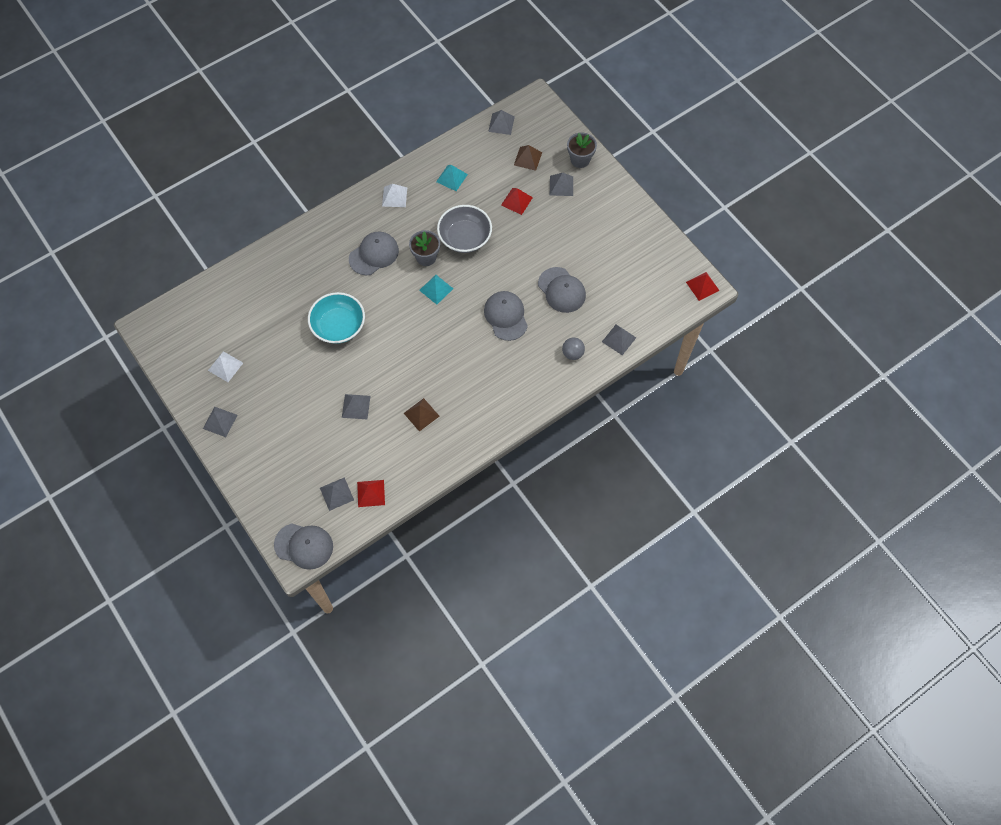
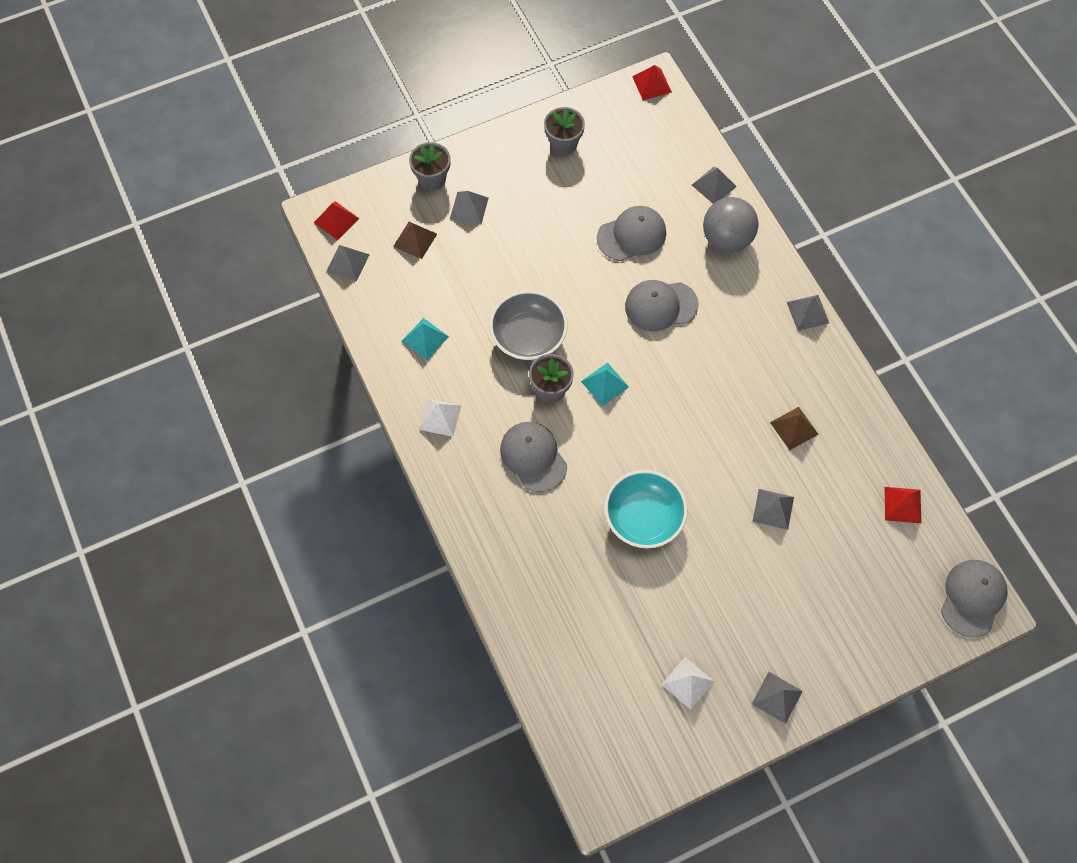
camera: 80 degrees left, 0 degrees up
(336, 493) = (900, 548): grey pyramid -> grey pyramid (807, 312)
(516, 201) = (482, 264): red pyramid -> red pyramid (336, 220)
(572, 353) = (727, 239): grey ball -> grey ball, size x1.85
(631, 235) = (563, 144): none -> grey flower pot

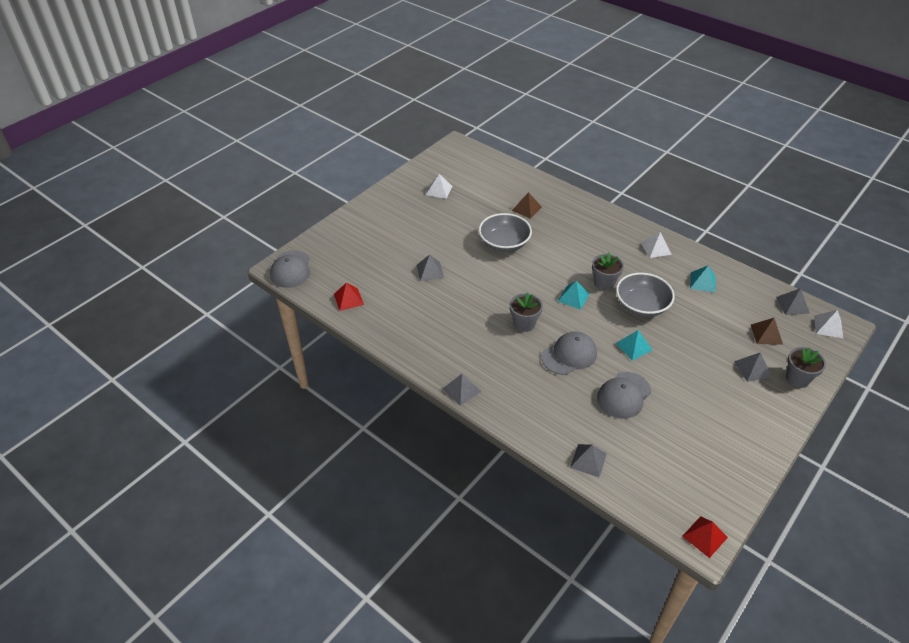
camera: 155 degrees right, 20 degrees down
(336, 220) = (828, 326): red pyramid -> white pyramid
(533, 457) = (587, 249): grey cap -> none
(563, 144) = (730, 446): grey flower pot -> grey flower pot (524, 324)
(579, 286) = (633, 346): none -> turquoise pyramid
(643, 517) = (504, 243): turquoise bowl -> grey bowl
(727, 239) = (551, 420): grey ball -> none
(777, 697) = (389, 199): grey pyramid -> none
(794, 428) = (437, 315): brown pyramid -> brown pyramid (527, 208)

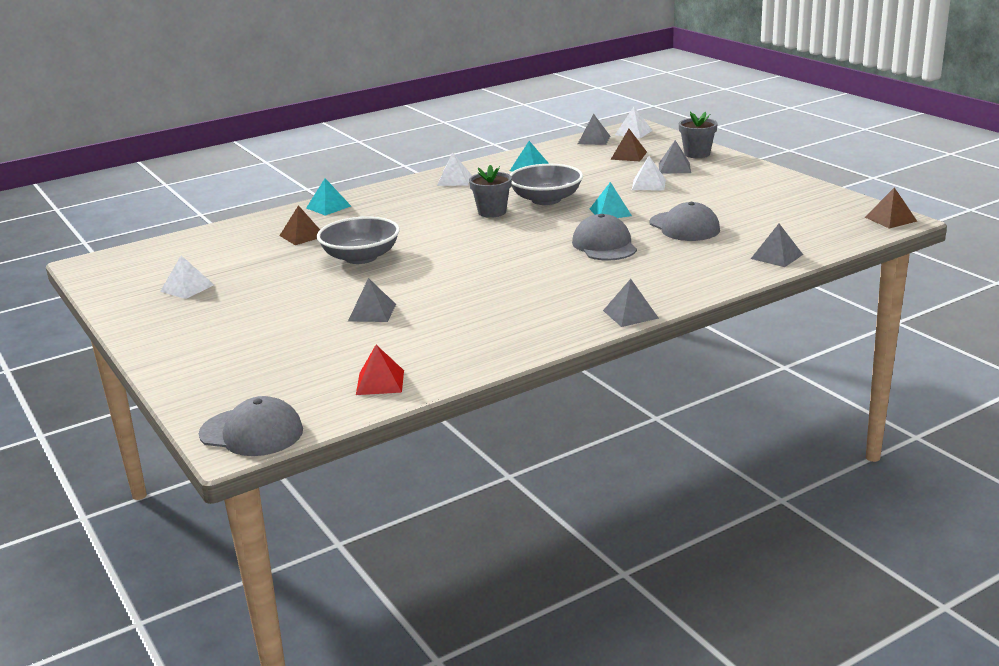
camera: 70 degrees left, 20 degrees down
(524, 324) = (531, 263): grey flower pot -> none
(573, 297) = (504, 231): turquoise pyramid -> turquoise pyramid (328, 207)
(704, 359) = (648, 184): none -> white pyramid
(704, 536) = (890, 219): red pyramid -> brown pyramid

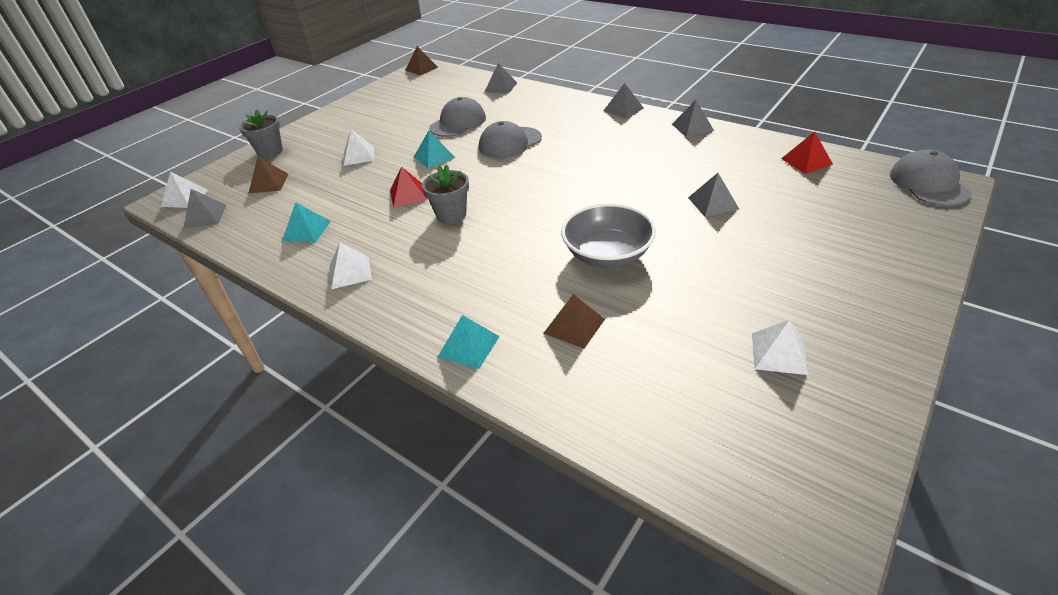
camera: 110 degrees left, 15 degrees up
(546, 199) = (408, 195): grey bowl -> red pyramid
(674, 168) = (311, 153): grey pyramid -> grey pyramid (692, 127)

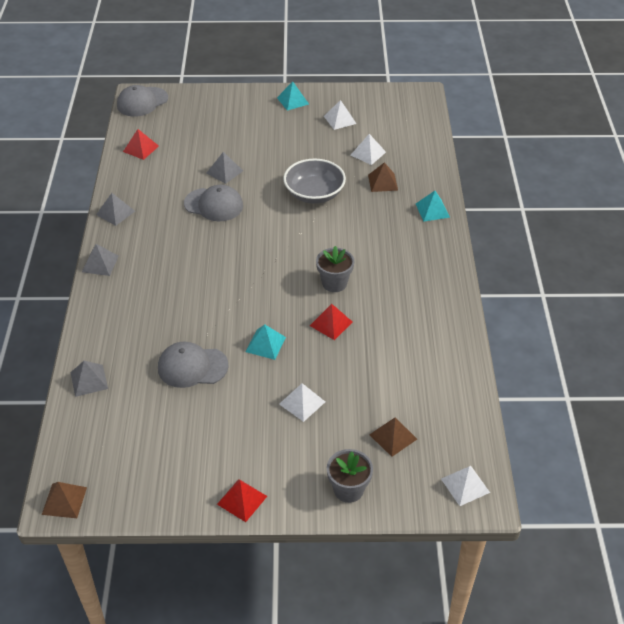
camera: 130 degrees left, 5 degrees up
(205, 216) = (467, 440): grey pyramid -> none
(306, 230) = (420, 352): turquoise pyramid -> turquoise pyramid (293, 101)
(331, 115) = (242, 500): none -> red pyramid
(350, 272) = (432, 295): white pyramid -> white pyramid (368, 153)
(510, 143) = (208, 307): grey cap -> grey cap (214, 205)

